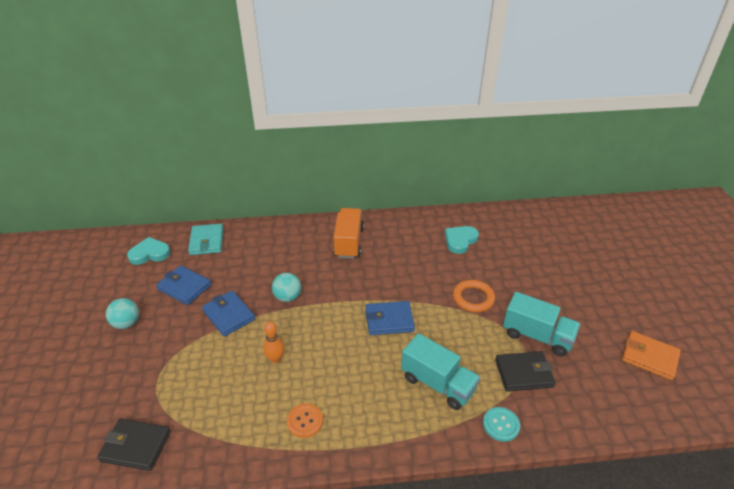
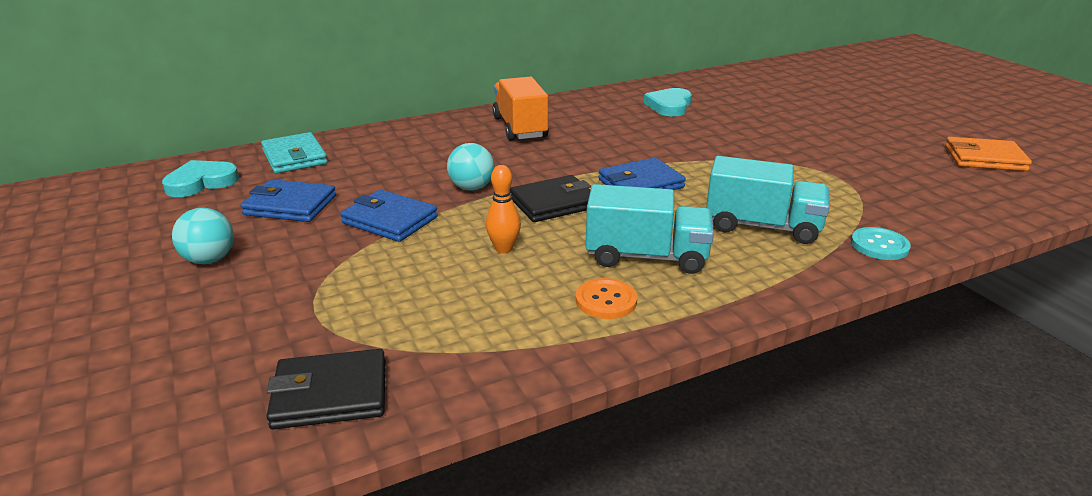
camera: 20 degrees left, 10 degrees down
(473, 298) = (733, 148): orange ring -> none
(524, 373) = (860, 197): black wallet -> black wallet (553, 203)
(537, 336) = (843, 164): turquoise truck -> turquoise truck (646, 256)

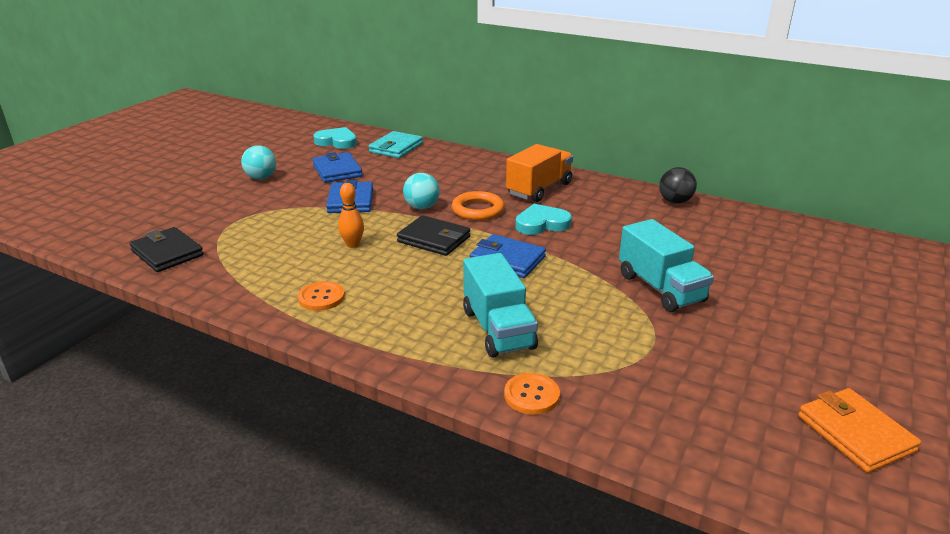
camera: 55 degrees right, 0 degrees up
(520, 165) = (477, 210): none -> orange ring
(622, 93) = (675, 201): none -> black ball
(646, 256) = (394, 295): turquoise truck -> turquoise truck (660, 288)
(669, 106) = (683, 227): turquoise heart -> turquoise heart (541, 224)
(879, 245) = (531, 395): turquoise button -> orange button

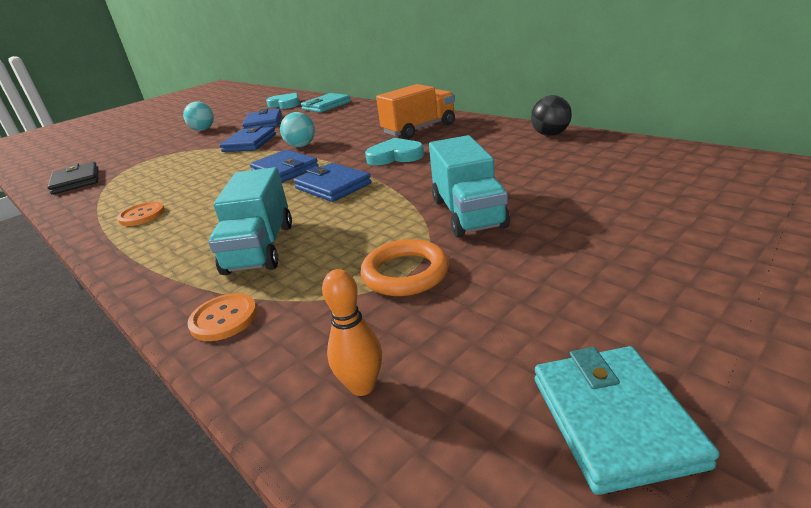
camera: 20 degrees right, 0 degrees up
(353, 244) = (214, 174): orange bowling pin -> orange bowling pin (362, 386)
(434, 239) = (285, 170): black wallet -> blue wallet
(477, 210) = (347, 146): orange ring -> orange ring (405, 273)
(855, 433) = (613, 420): orange wallet -> turquoise wallet

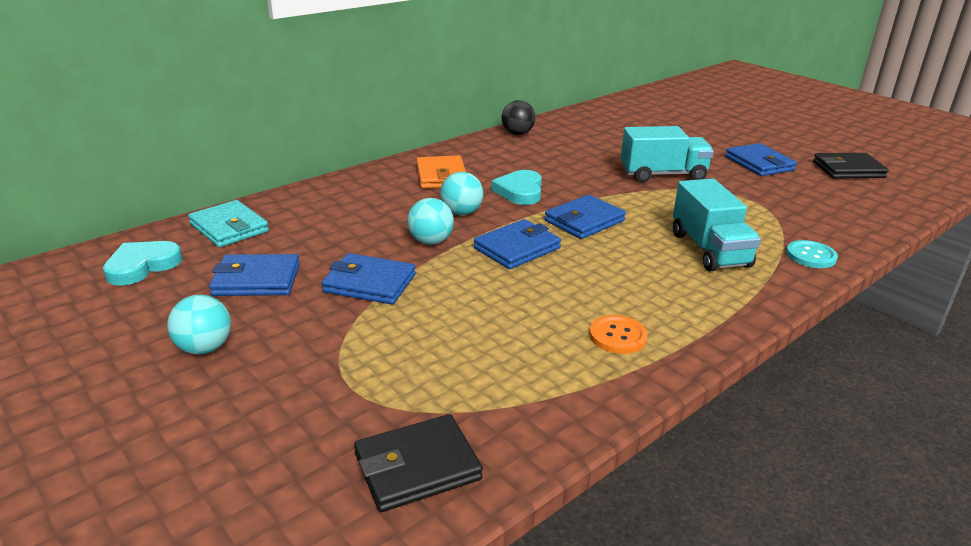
camera: 90 degrees left, 0 degrees up
(224, 319) = (811, 256): orange button -> turquoise button
(260, 248) = (709, 250): turquoise truck -> turquoise truck turned 75 degrees clockwise
(348, 146) = (461, 213): none -> turquoise ball
(362, 386) = (853, 213): orange bowling pin -> none
(405, 273) = (746, 198): orange ring -> none
(419, 129) = (441, 176): orange truck -> orange wallet
(565, 289) = (759, 163): none -> blue wallet
(613, 420) = (848, 170): turquoise wallet -> black wallet

